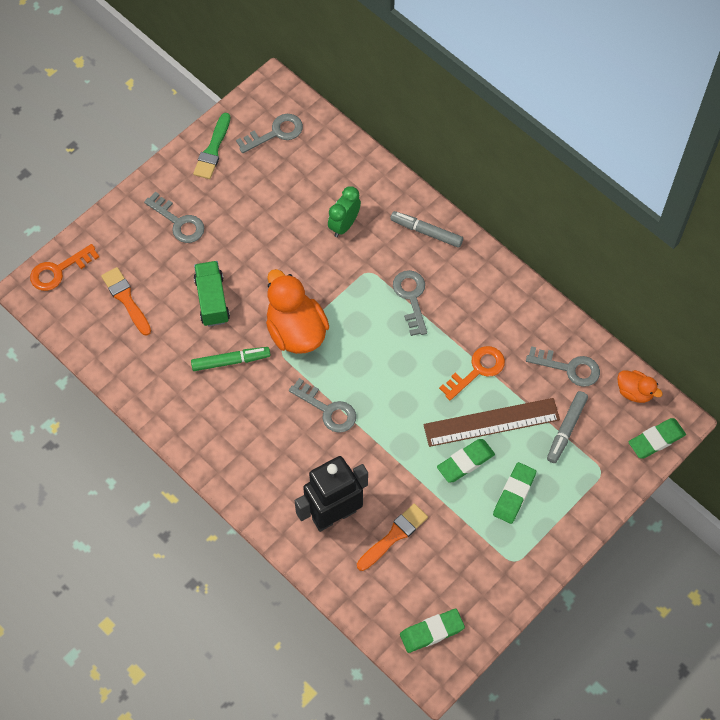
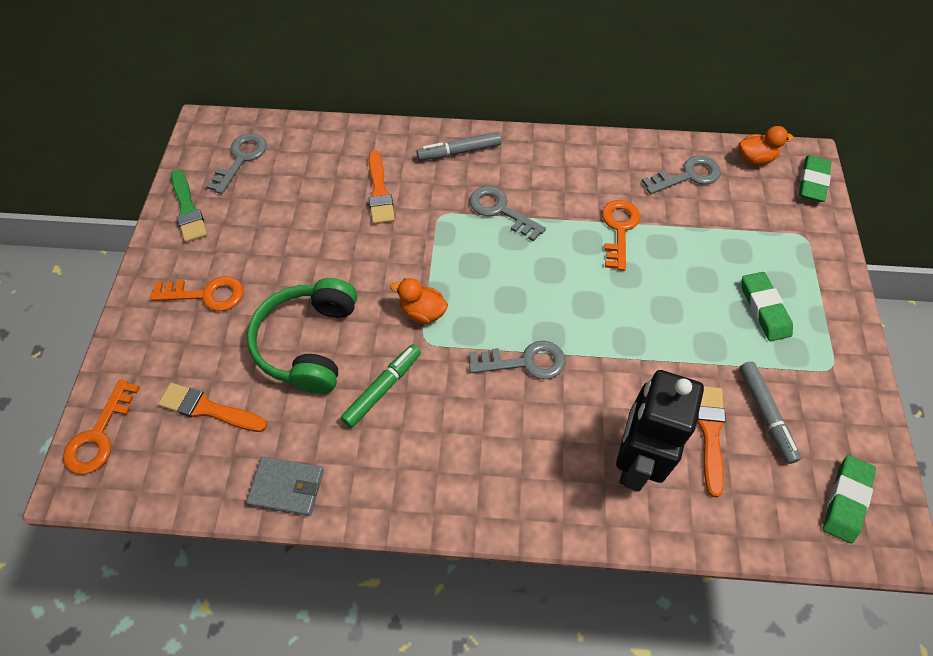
camera: 40 degrees left, 5 degrees down
(132, 378) = (287, 487): none -> grey wallet
(179, 222) = (206, 294): grey key -> orange key
(212, 300) = (308, 343): green truck -> green headphones
(296, 331) = (422, 312): orange duck -> orange duck, size x0.52
(344, 225) = (379, 192): green clock -> orange brush
(465, 462) = (695, 313): green eraser -> none
(491, 422) = (677, 262): brown ruler -> none
(566, 429) = (741, 224): grey marker -> grey marker (765, 414)

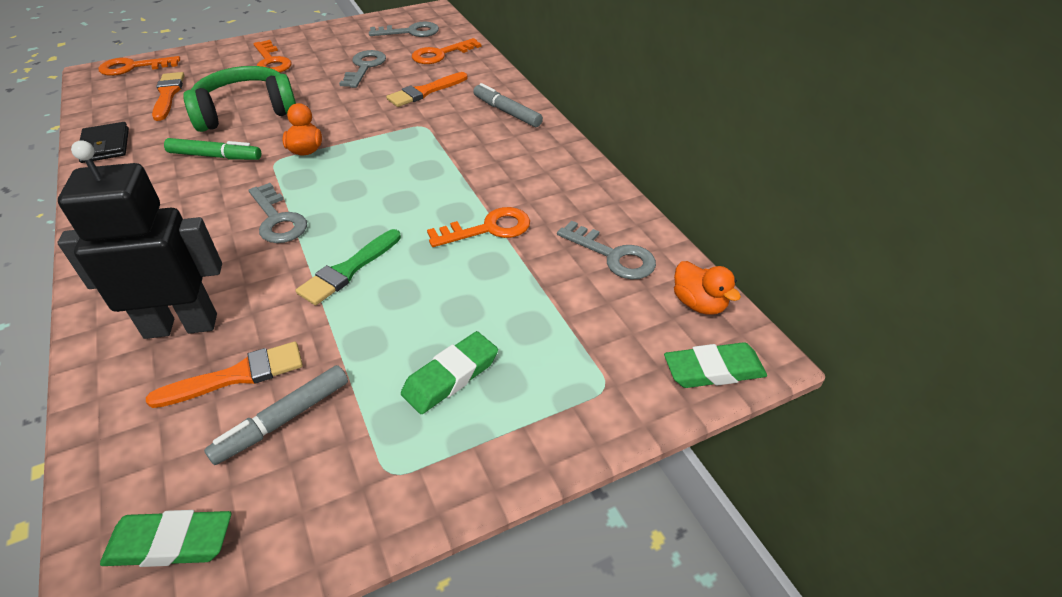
camera: 60 degrees right, 15 degrees down
(188, 209) = (346, 31): green brush -> green brush (348, 270)
(287, 487) = (105, 145): grey wallet -> black wallet
(313, 154) = (440, 54): none -> orange key
(500, 210) = (454, 153): grey key -> grey key (364, 67)

